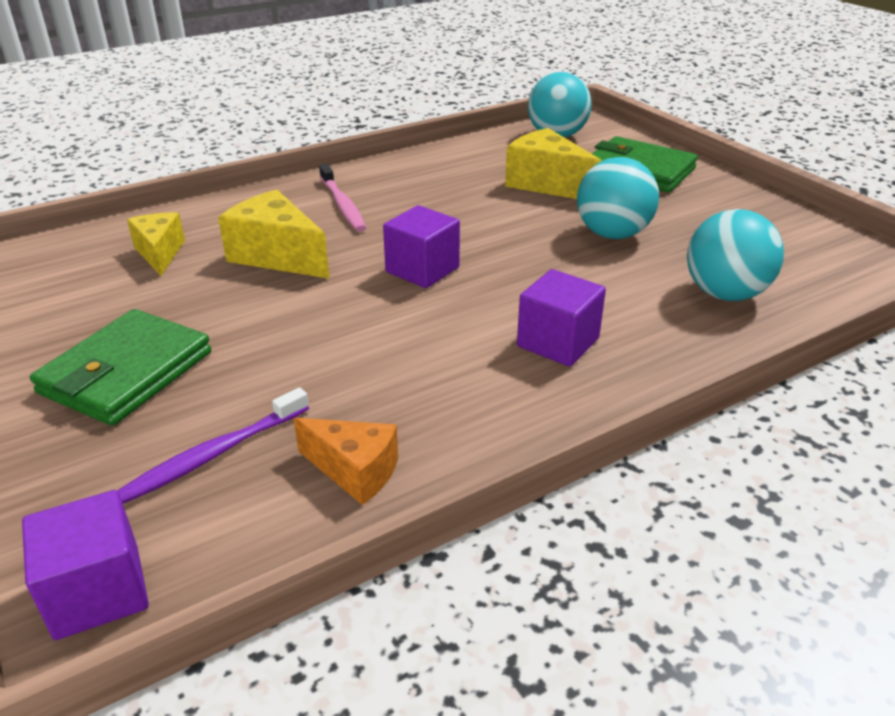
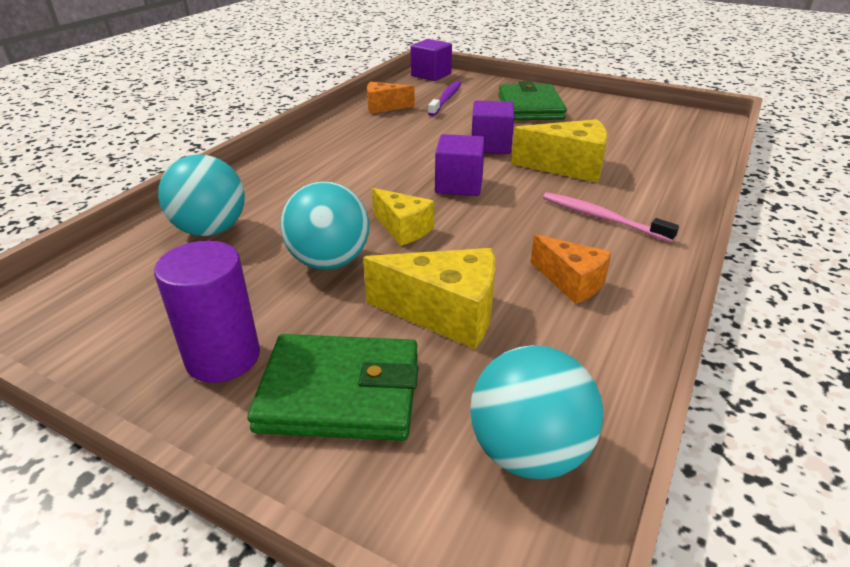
camera: 150 degrees right, 0 degrees up
(160, 253) = (639, 149): yellow cheese -> yellow cheese (403, 229)
(440, 177) = (571, 282): none -> orange cheese
(558, 342) = (327, 168): purple cube -> purple cube (490, 145)
(711, 199) = (223, 357): none -> purple cylinder

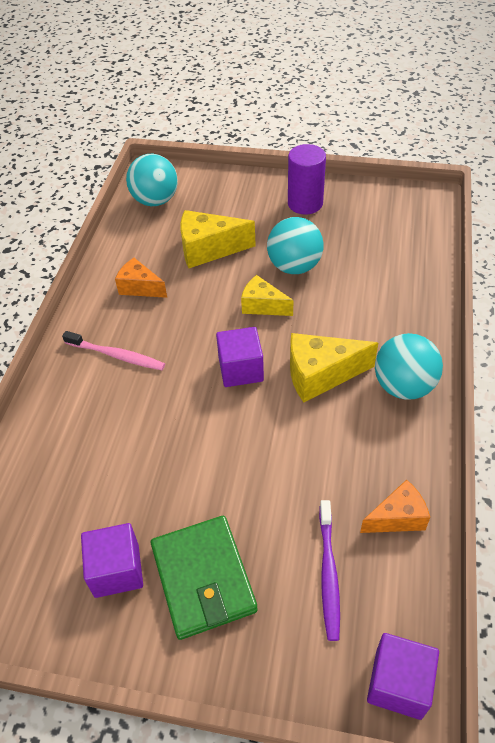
camera: 165 degrees right, 15 degrees up
(211, 230) = (393, 272): turquoise ball -> turquoise ball (403, 386)
(340, 392) = (241, 203): green wallet -> none
(490, 145) = (230, 450): purple cube -> purple cube (117, 570)
(568, 167) = (145, 427): yellow cheese -> yellow cheese (320, 375)

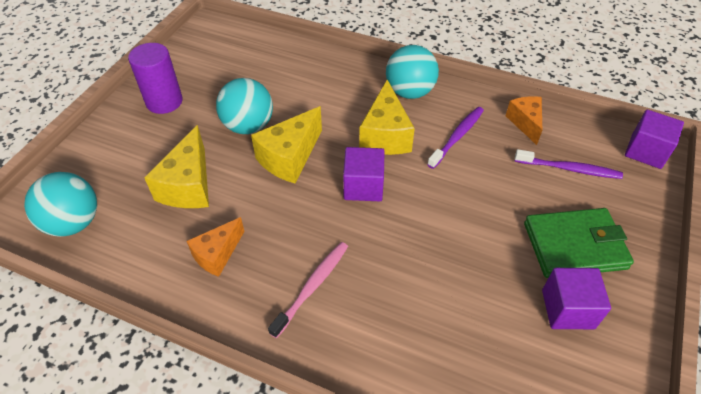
camera: 80 degrees left, 0 degrees up
(262, 306) = (290, 157): yellow cheese -> yellow cheese, size x1.54
(343, 443) = (457, 137): none -> purple toothbrush

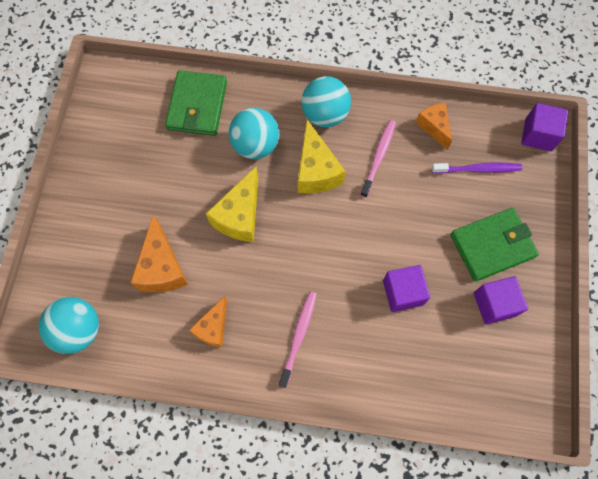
camera: 15 degrees left, 20 degrees up
(164, 102) = (101, 180): purple cylinder -> none
(188, 185) = (162, 267): yellow cheese -> orange cheese
(248, 126) = (190, 190): turquoise ball -> turquoise ball (255, 145)
(284, 63) = (197, 105): none -> green wallet
(363, 186) = (312, 230): purple cube -> purple cube (403, 292)
(457, 137) = (378, 157): purple toothbrush -> pink toothbrush

